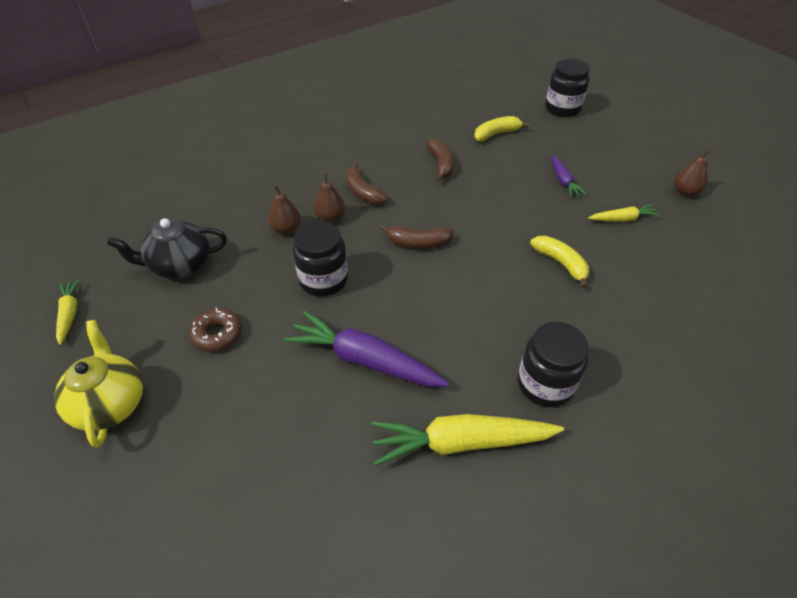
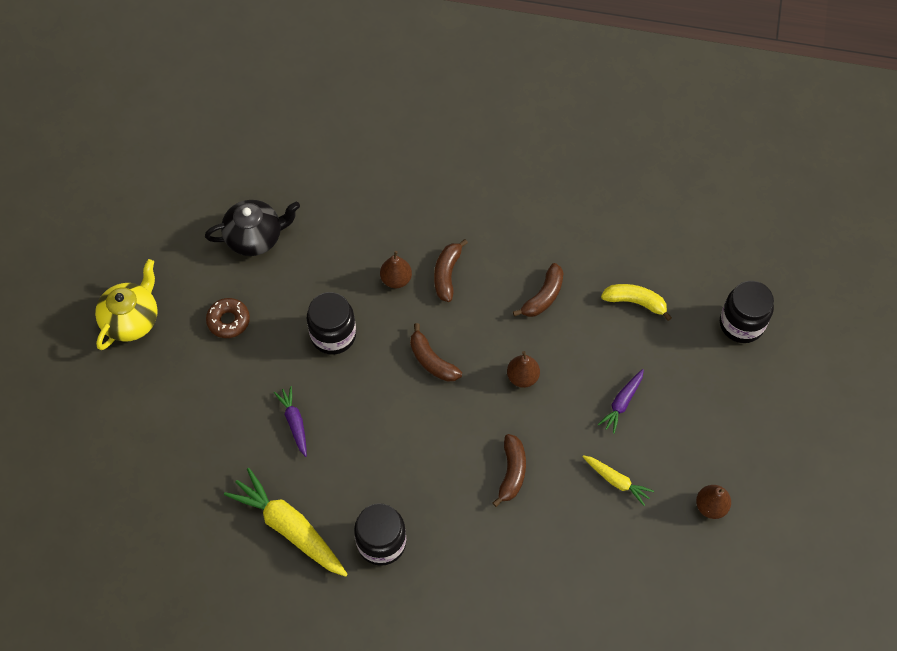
camera: 45 degrees right, 15 degrees up
(69, 314) = (159, 223): yellow carrot -> none
(180, 265) = (255, 237): black teapot -> black teapot turned 135 degrees clockwise
(286, 229) = (354, 264): brown pear -> brown pear (522, 377)
(365, 360) = (294, 422): purple carrot -> purple carrot, size x0.53
(561, 263) = (511, 472): yellow banana -> brown banana

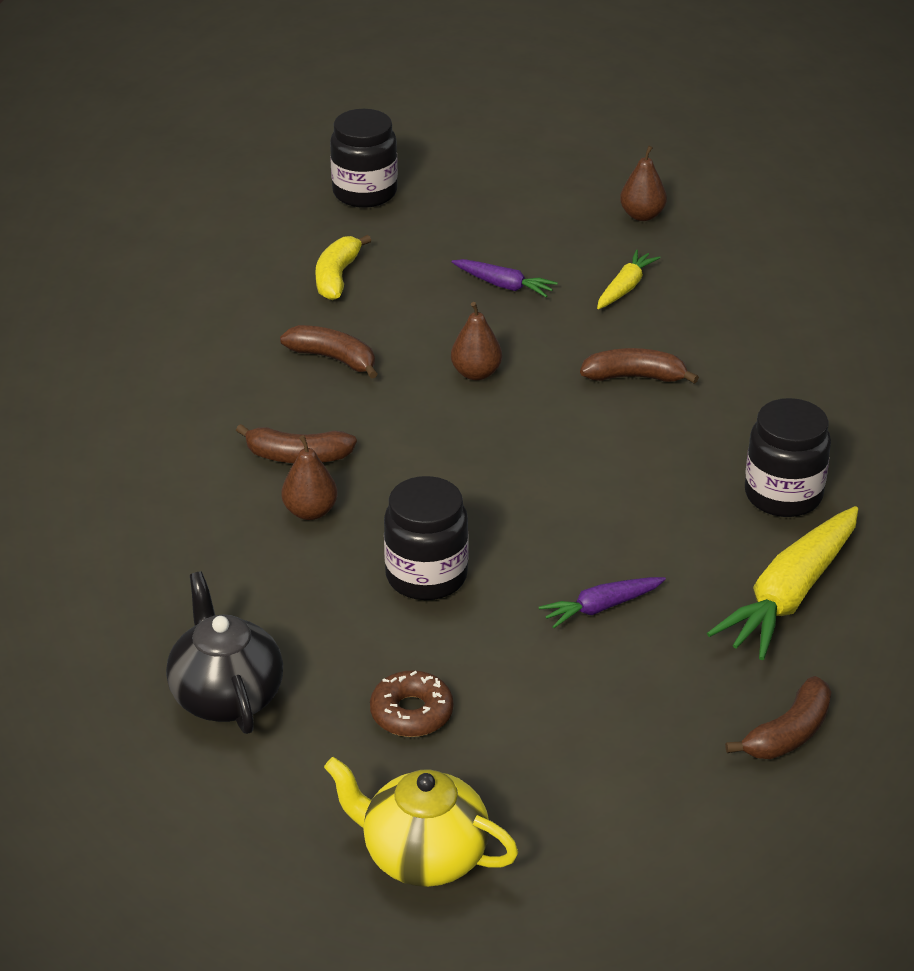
camera: 95 degrees left, 25 degrees down
(432, 360) = (460, 463): brown banana -> brown banana (788, 733)

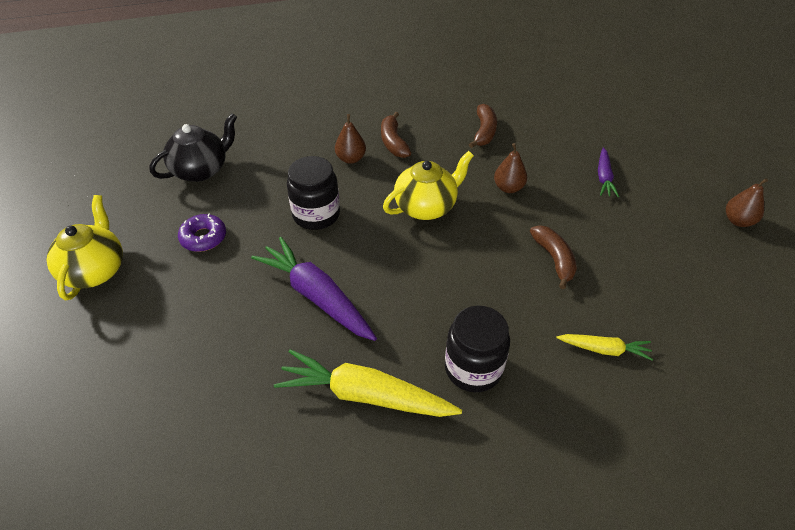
camera: 70 degrees right, 10 degrees up
(337, 277) = (558, 113): yellow banana -> none
(365, 192) = (646, 102): black jar -> none
(411, 713) = (203, 237): brown donut -> purple donut
(472, 460) = (426, 206): none -> yellow teapot
(601, 607) = (316, 296): purple carrot -> purple carrot, size x1.89
(625, 288) = (648, 232): yellow carrot -> yellow carrot (604, 349)
(788, 733) = (224, 423): brown banana -> none

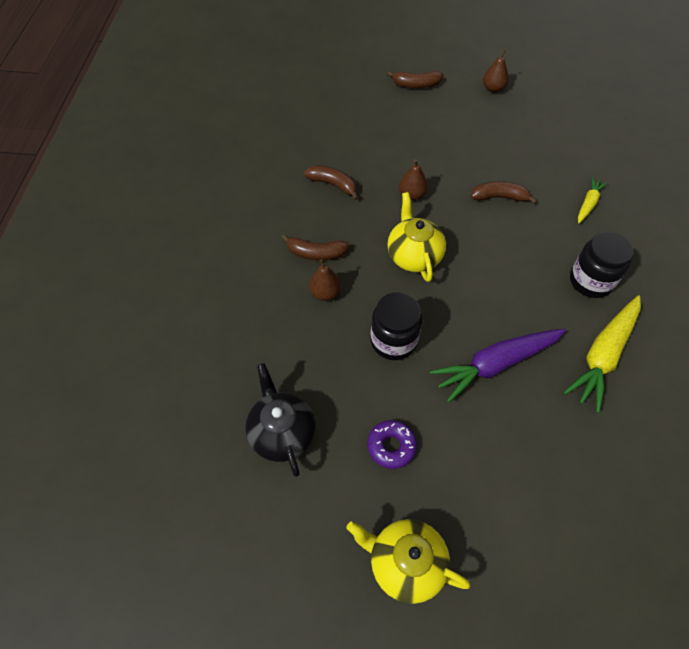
camera: 70 degrees left, 10 degrees up
(604, 177) = (423, 135): purple carrot -> none
(680, 155) = (416, 85): none -> brown banana

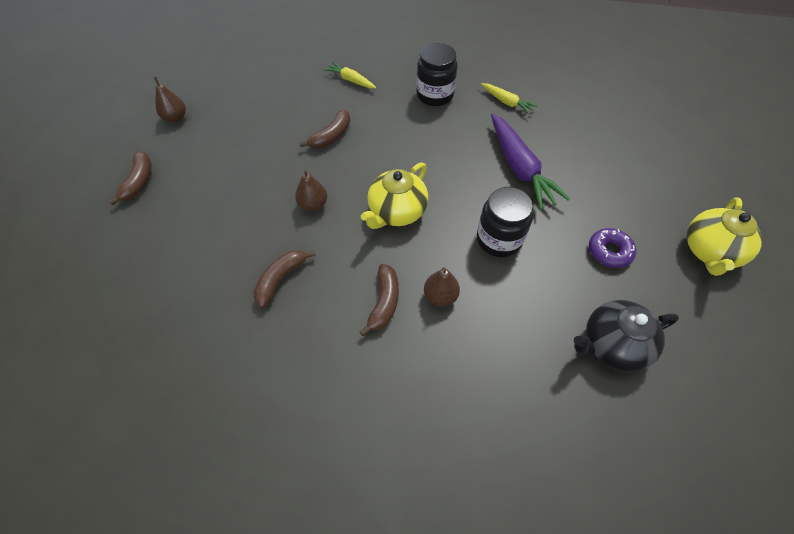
camera: 85 degrees left, 0 degrees up
(414, 256) = (396, 212): yellow teapot -> yellow teapot turned 45 degrees counterclockwise
(499, 197) = (331, 136): brown banana -> brown banana turned 150 degrees counterclockwise
(603, 355) = (507, 102): yellow carrot -> yellow carrot, size x0.53

